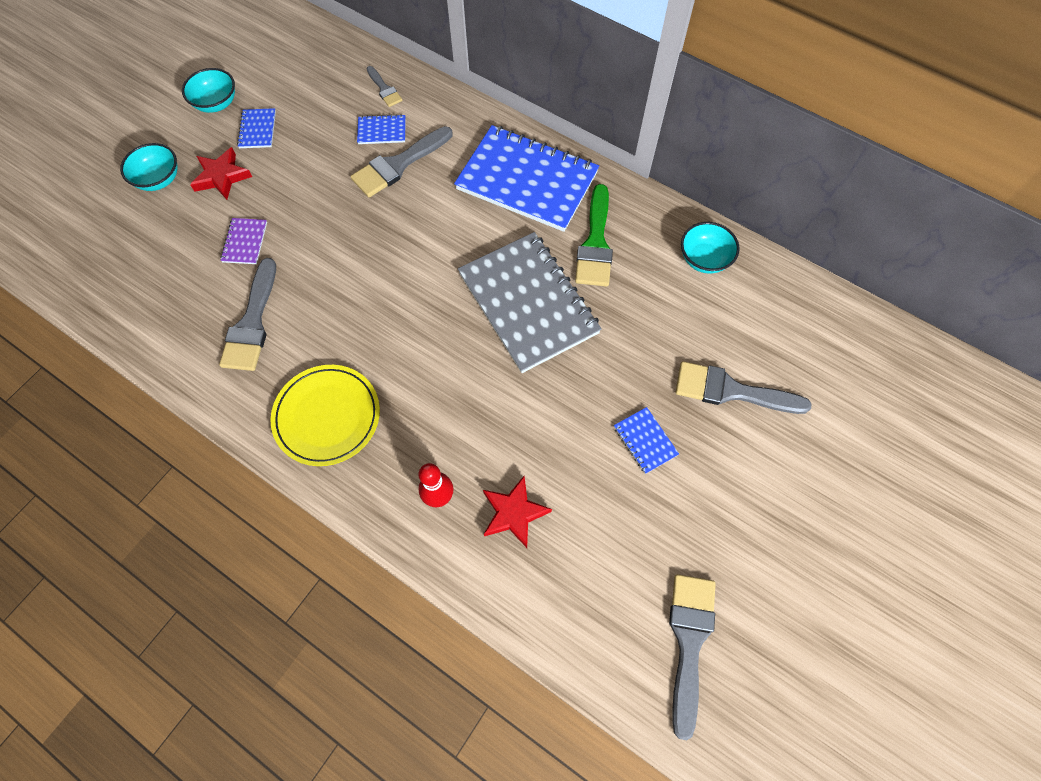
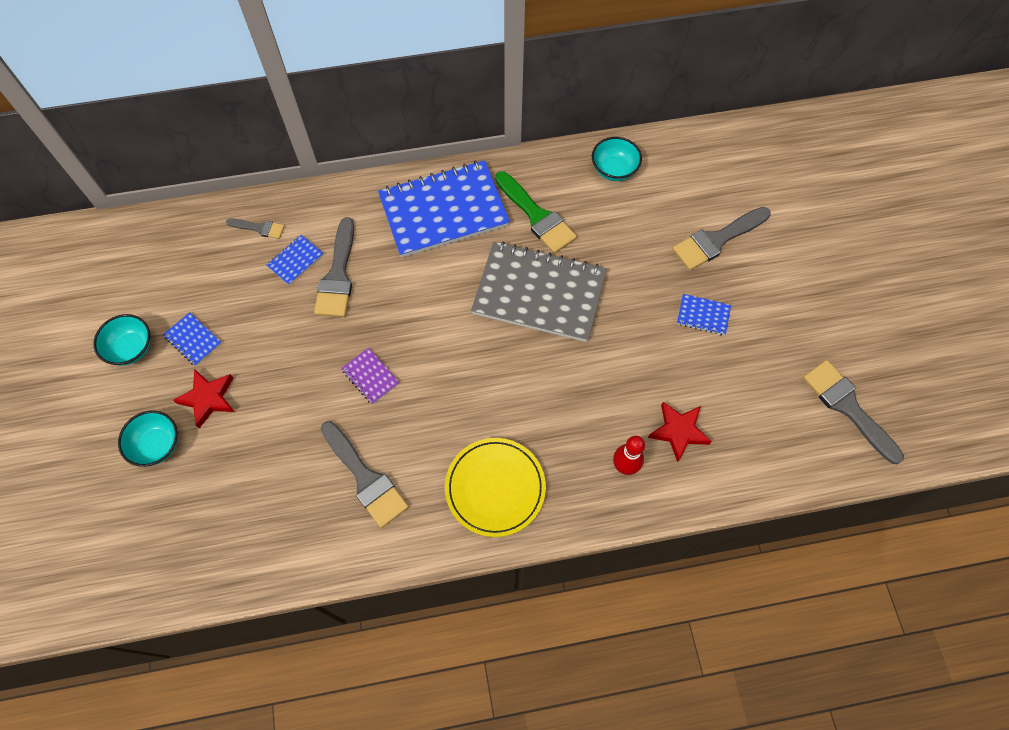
camera: 45 degrees left, 0 degrees up
(245, 242) = (288, 429): purple notebook -> purple notebook (370, 377)

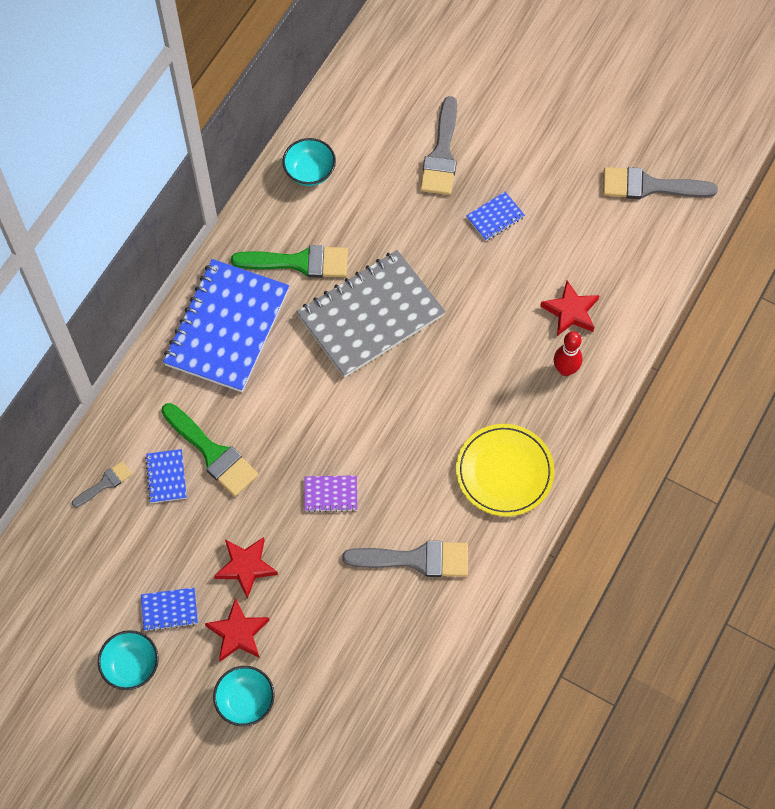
camera: 50 degrees left, 0 degrees up
(265, 364) = (246, 567): none -> red star
(338, 275) = (212, 453): grey brush -> green brush

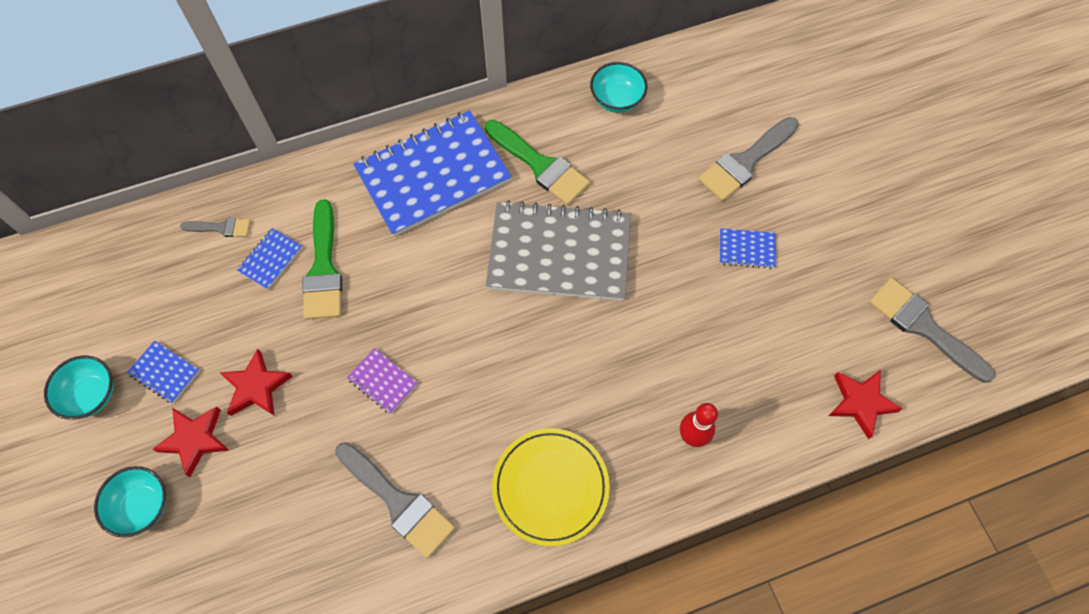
camera: 40 degrees right, 0 degrees up
(571, 311) = (744, 386): red star -> red star (860, 403)

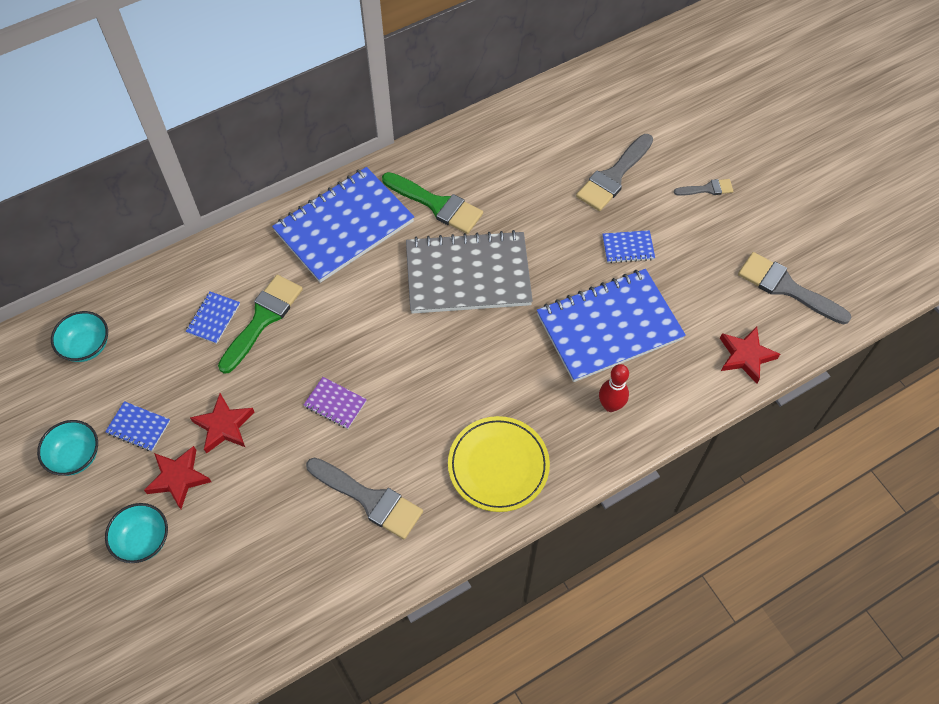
camera: 10 degrees left, 5 degrees down
(221, 228) = (163, 298): grey brush -> grey brush (707, 189)
(323, 269) = (263, 319): green brush -> green brush turned 135 degrees counterclockwise
(617, 99) = (493, 140): turquoise bowl -> turquoise bowl (87, 346)
(707, 341) = (609, 327): none -> blue notebook

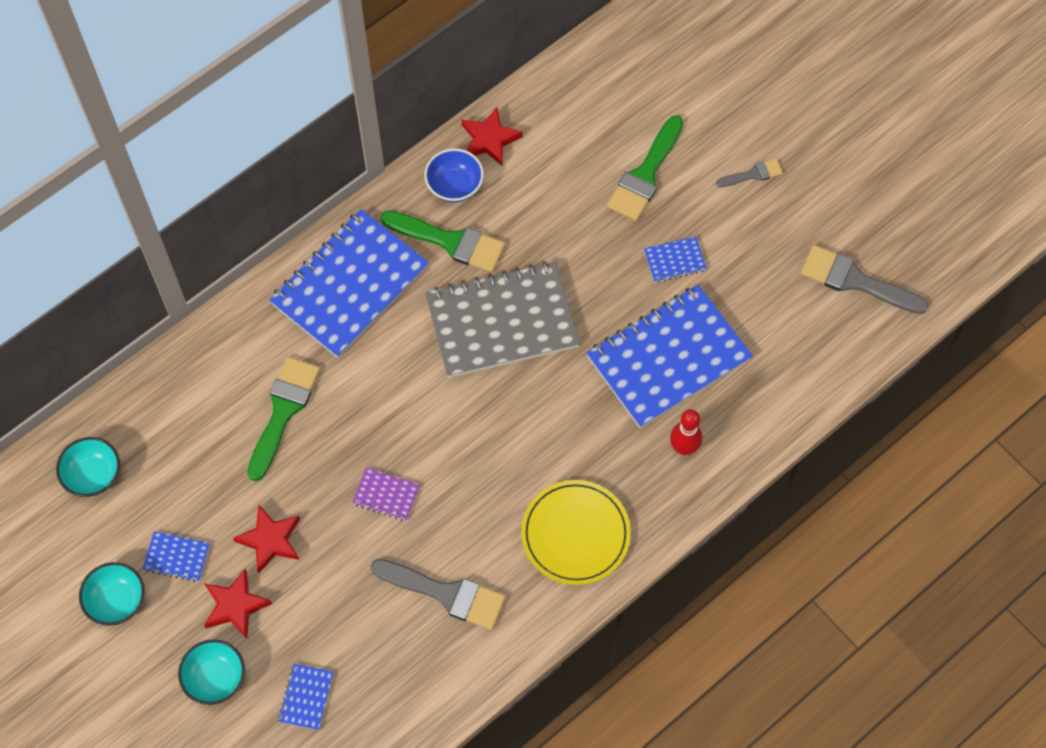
camera: 10 degrees left, 5 degrees up
(213, 318) = (227, 419): blue notebook -> blue notebook (306, 697)
(450, 162) = (454, 186): none -> blue bowl
(613, 176) = (645, 175): grey brush -> green brush
(745, 356) = (820, 368): red star -> red star (489, 140)

